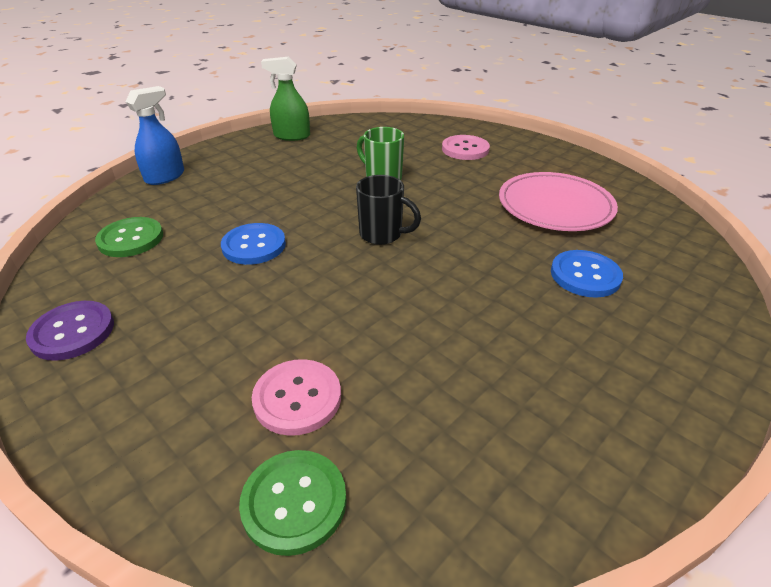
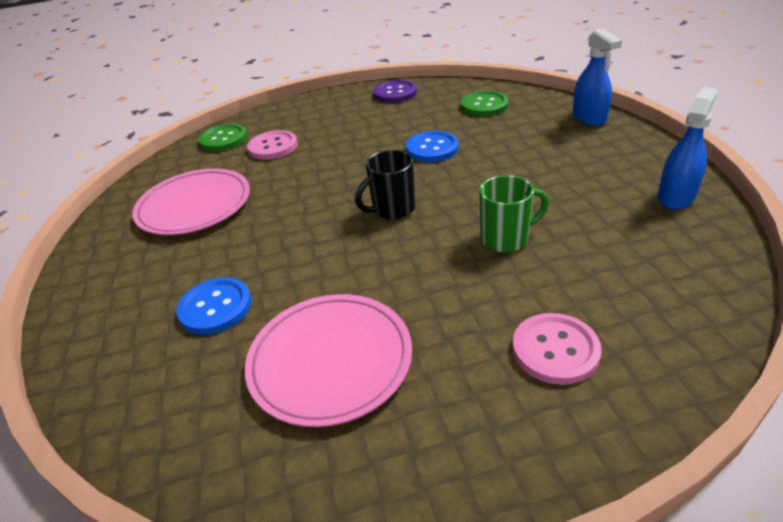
camera: 125 degrees right, 0 degrees up
(292, 136) = (676, 197): green spray bottle -> blue spray bottle
(491, 394) = (194, 206): none -> pink plate

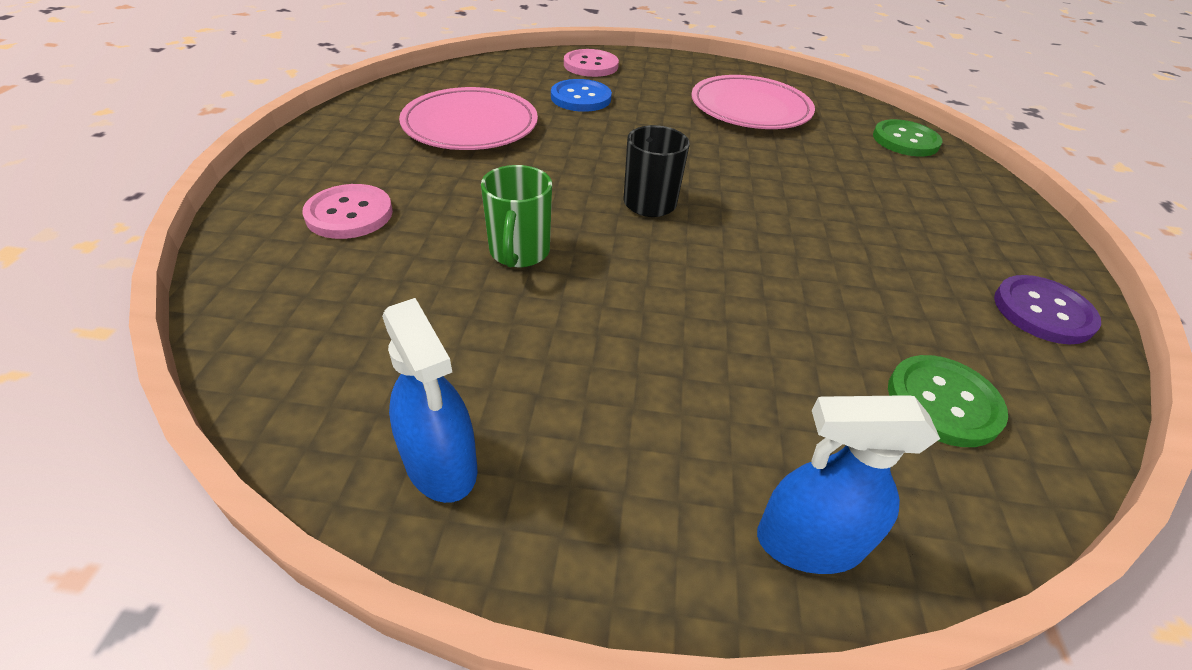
camera: 105 degrees right, 5 degrees up
(273, 147) = (865, 165): pink button -> pink button (591, 65)
(432, 148) = (787, 278): blue button -> none

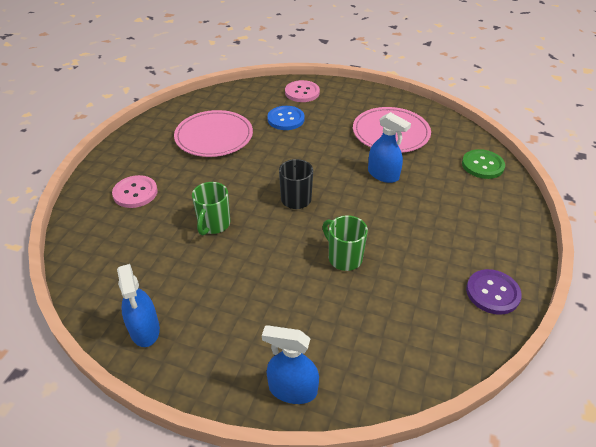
camera: 15 degrees right, 0 degrees up
(770, 160) = (383, 174): none -> blue spray bottle
(775, 284) = (344, 258): none -> green mug
(943, 402) = (398, 336): green button -> none

